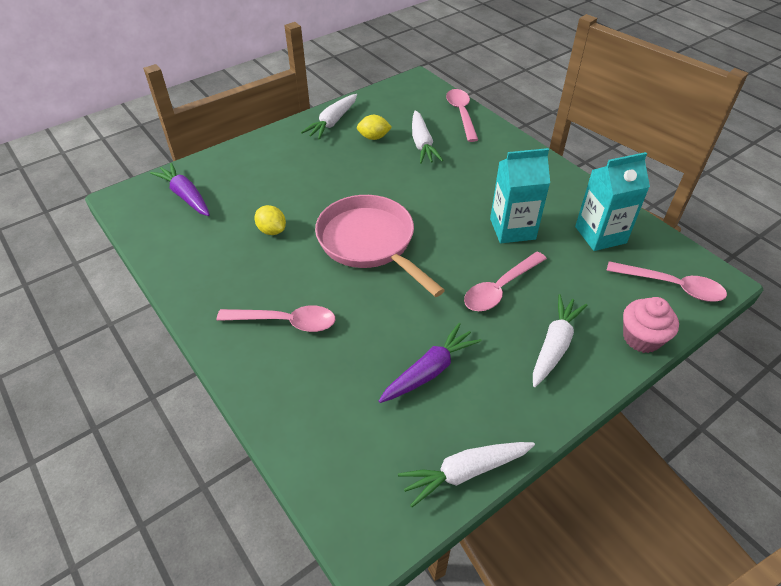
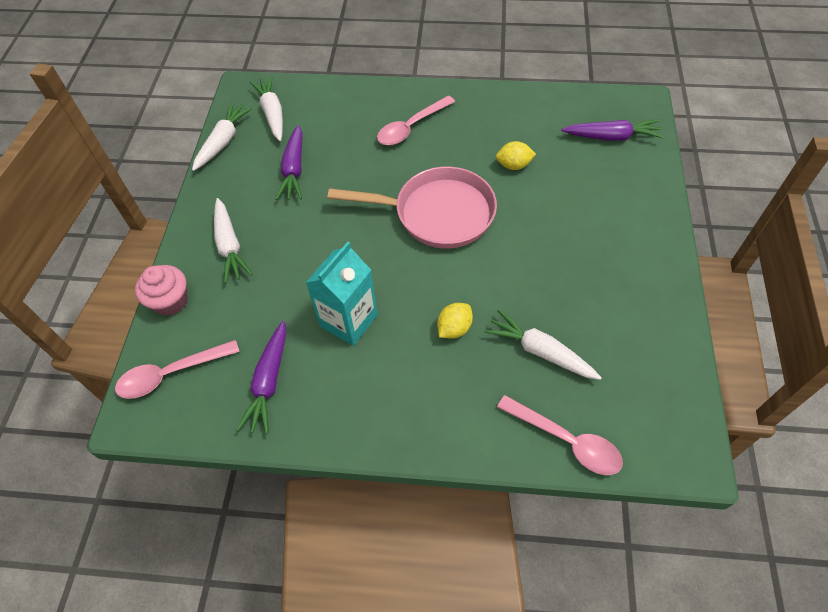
camera: 135 degrees right, 10 degrees up
(332, 122) = (653, 300): white carrot -> white carrot (272, 114)
(374, 137) = (590, 317): yellow lemon -> yellow lemon (454, 328)
(500, 288) = (305, 257): pink spoon -> none
(600, 235) = (269, 382): turquoise carton -> purple carrot

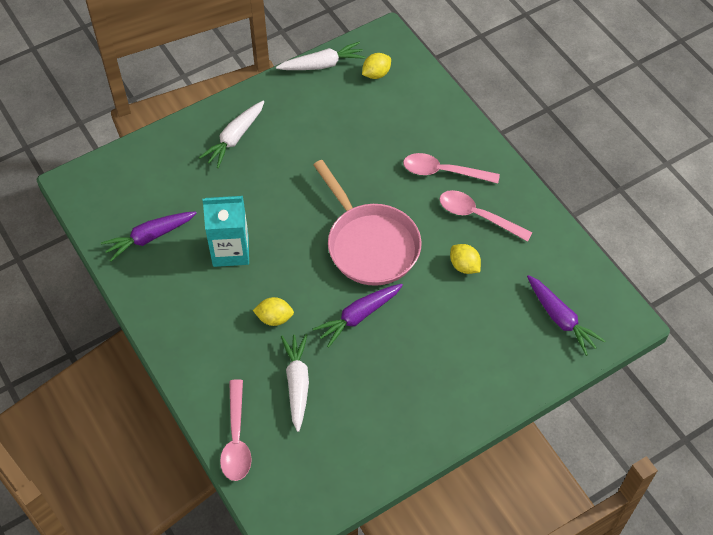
camera: 50 degrees right, 0 degrees up
(170, 301) = (165, 139): pink cupcake -> none
(171, 374) = (115, 180): pink spoon -> pink spoon (478, 216)
(272, 114) = (376, 74): white carrot -> yellow lemon
(294, 169) = (334, 126): purple carrot -> purple carrot (358, 316)

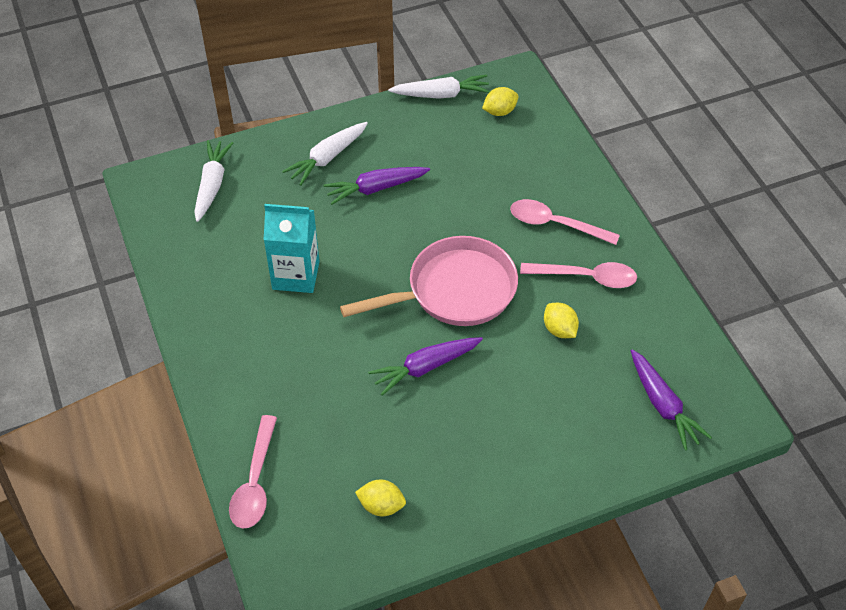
camera: 10 degrees right, 5 degrees down
(149, 237) = (209, 249): purple carrot -> purple carrot (376, 188)
(274, 318) = (328, 355): yellow lemon -> yellow lemon (381, 506)
(297, 383) = (338, 431): white carrot -> white carrot (212, 185)
(370, 244) = (454, 291): pink pan -> pink pan turned 90 degrees counterclockwise
(478, 216) = (586, 277): pink spoon -> pink spoon turned 150 degrees clockwise

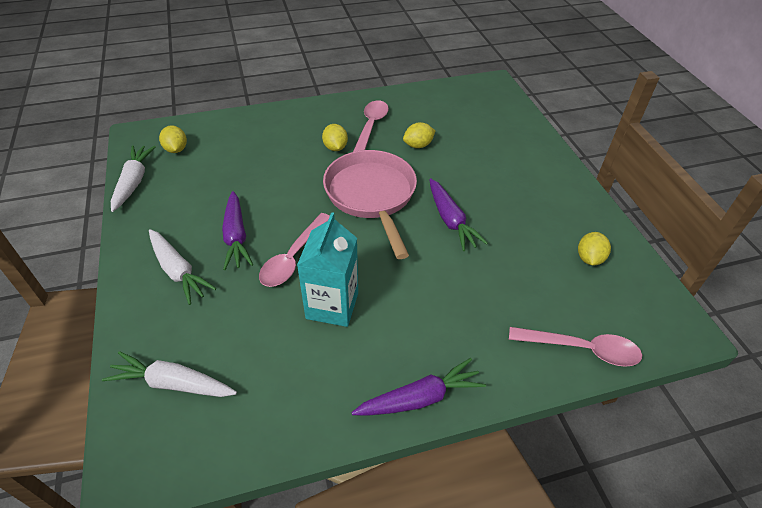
camera: 85 degrees left, 5 degrees down
(535, 247) = (335, 147): none -> yellow lemon
(555, 224) = (315, 135): pink spoon -> pink spoon (293, 257)
(663, 405) = (484, 110): purple carrot -> purple carrot (420, 398)

